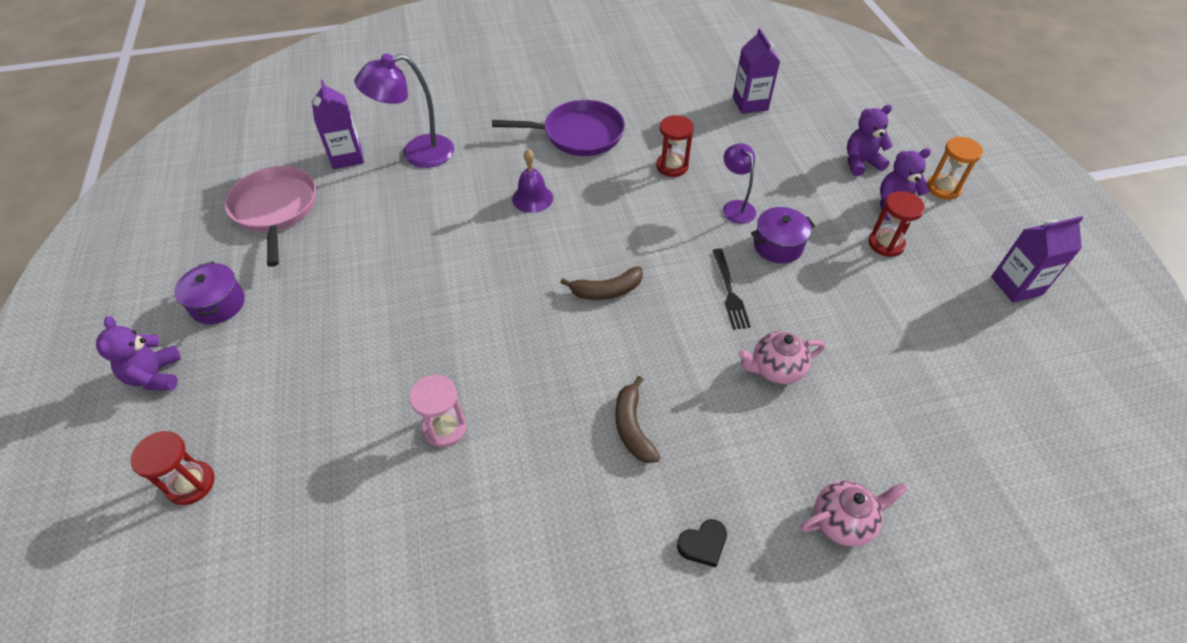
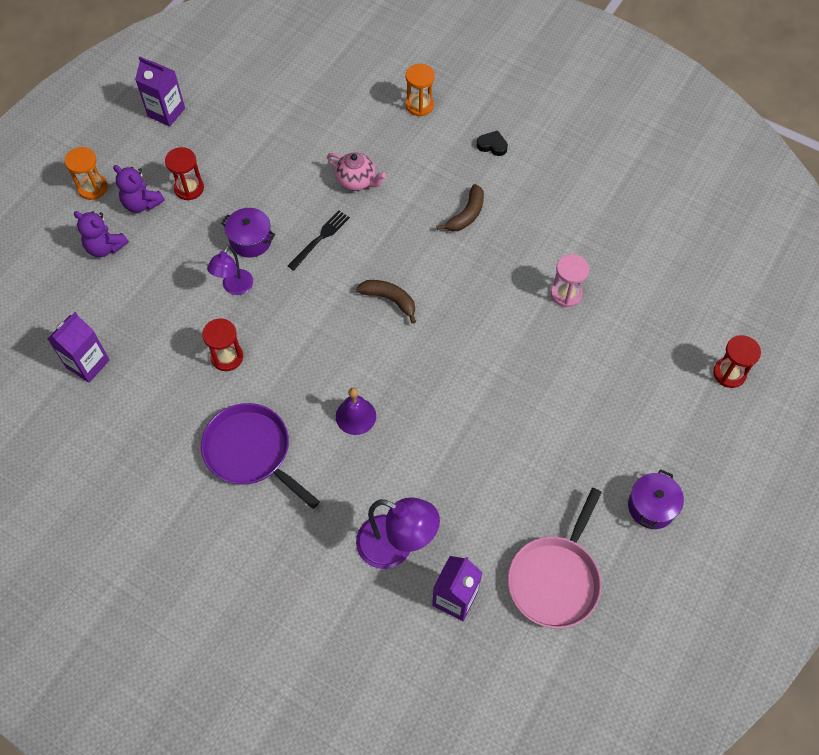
camera: 135 degrees left, 10 degrees up
(155, 376) = (721, 474): purple teddy bear -> none
(843, 521) = (419, 105): pink teapot -> orange hourglass

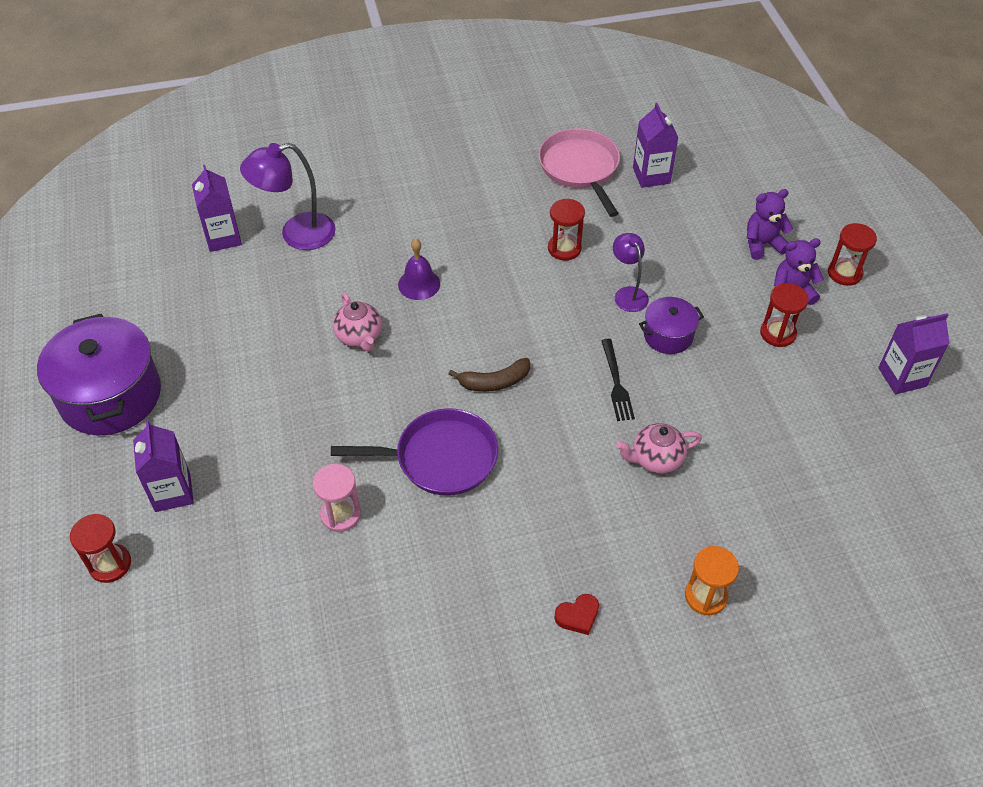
camera: 135 degrees right, 10 degrees down
(92, 188) = (844, 273): orange hourglass -> red hourglass
(251, 452) = (466, 211): purple pan -> purple pan (440, 458)
(439, 407) = (359, 337): none -> pink teapot
(466, 215) = (517, 514): brown banana -> none
(492, 145) = (578, 616): black heart -> red heart
(555, 579) = (155, 296): pink pan -> pink pan (580, 168)
(651, 506) = (110, 396): purple pot -> purple pot, size x1.95
(658, 392) = (172, 492): none -> purple carton

